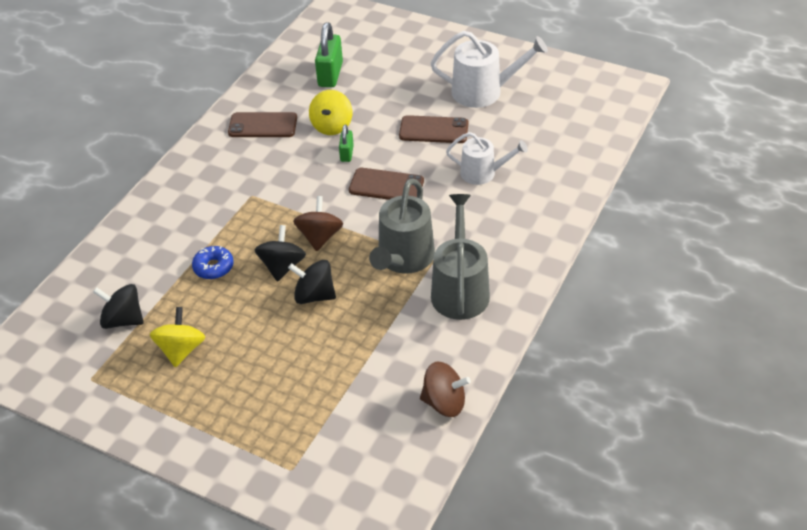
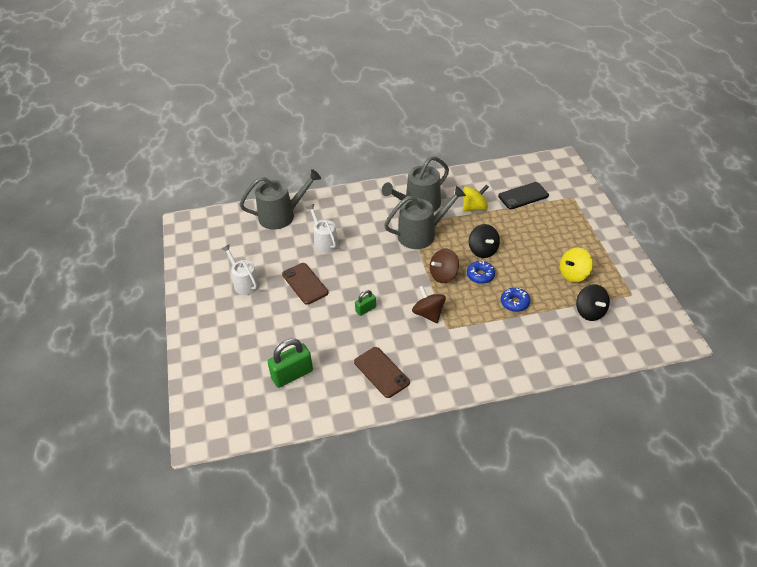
camera: 130 degrees left, 0 degrees up
(282, 266) = (480, 275): black spinning top -> blue donut
(332, 126) = (347, 334): yellow spinning top -> yellow spinning top (474, 208)
(357, 412) = (523, 196): none -> black phone
(386, 186) = (375, 274): brown phone -> none
(444, 402) = (485, 175): brown spinning top -> brown spinning top (428, 313)
(483, 92) = (244, 283): white watering can -> white watering can, size x0.65
(569, 161) = (281, 216): none -> grey watering can

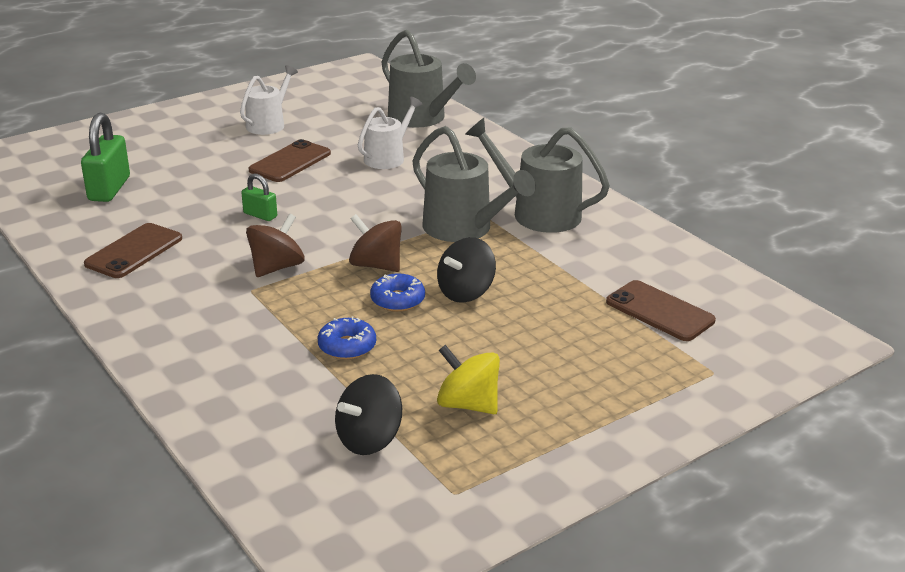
camera: 65 degrees right, 15 degrees down
(292, 374) = (109, 189): green padlock -> green padlock turned 60 degrees clockwise
(474, 208) = (576, 265): yellow spinning top -> none
(523, 196) = (659, 311): black phone -> brown phone

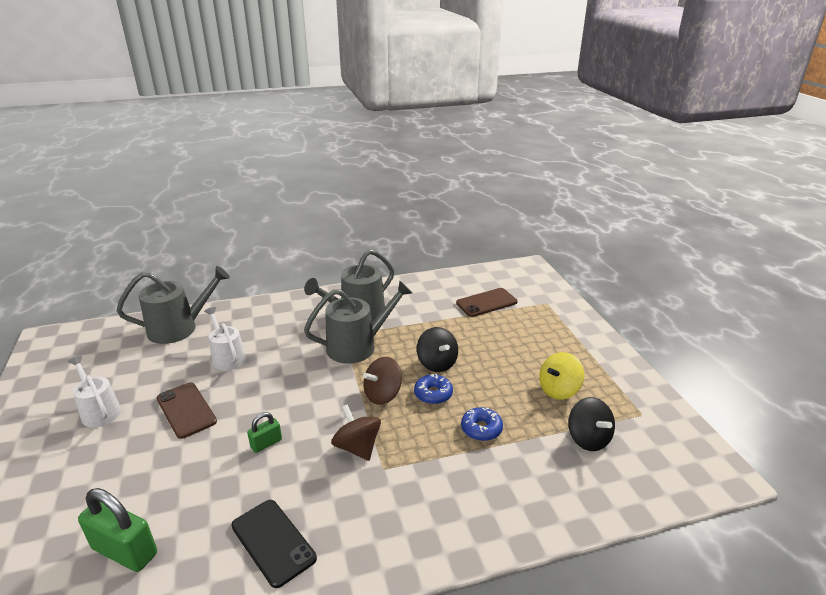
camera: 70 degrees left, 0 degrees up
(134, 251) = (273, 542): brown phone -> black phone

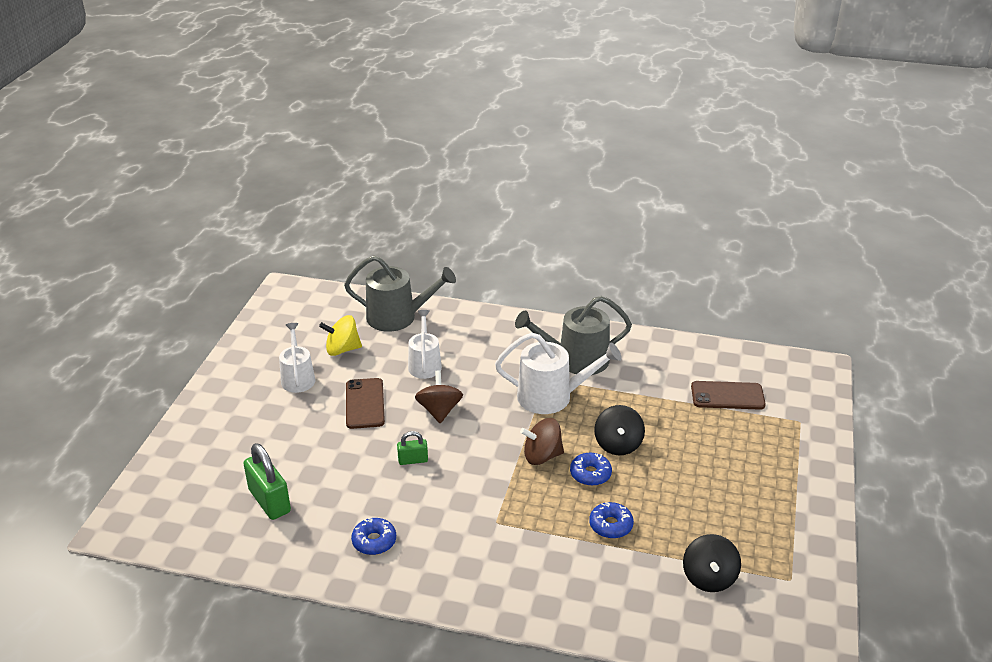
camera: 30 degrees right, 5 degrees up
(273, 542) = (374, 541): black phone -> blue donut
(357, 346) = (551, 397): grey watering can -> white watering can
(357, 447) = (486, 495): brown spinning top -> brown spinning top (439, 411)
(559, 390) = (722, 520): yellow spinning top -> yellow spinning top (342, 349)

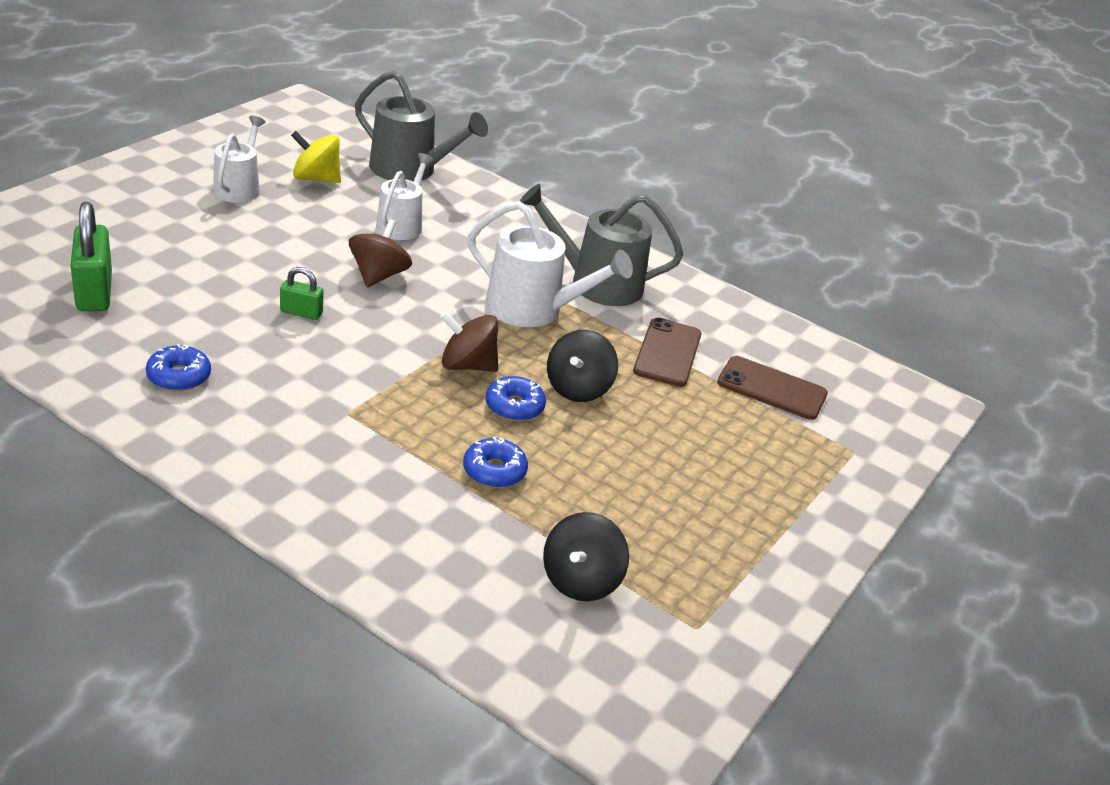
camera: 15 degrees right, 0 degrees up
(365, 403) = (294, 238): brown phone -> brown phone (667, 353)

